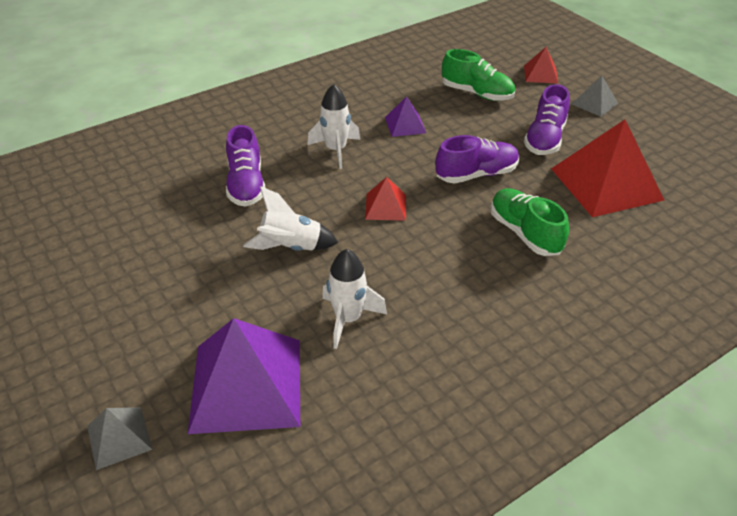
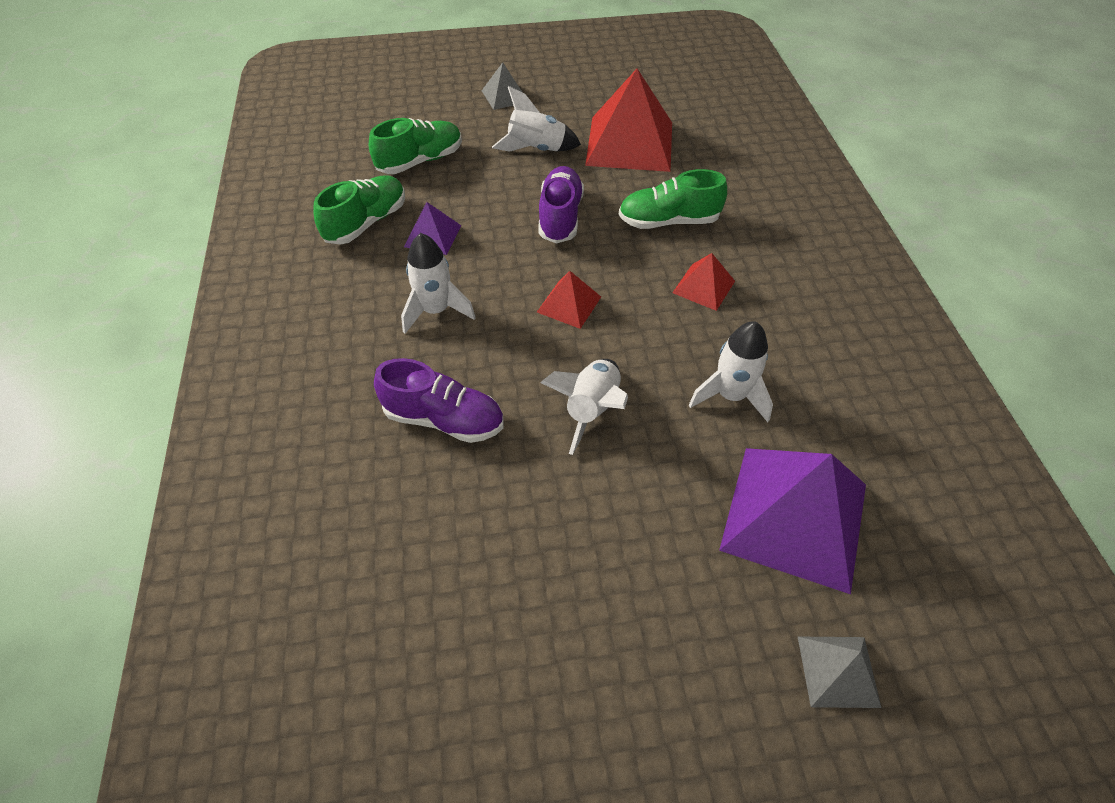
camera: 65 degrees left, 10 degrees up
(395, 95) = (366, 223): none -> green shoe
(541, 74) = (425, 106): red pyramid -> red pyramid (704, 286)
(545, 139) = (536, 149): purple shoe -> white rocket

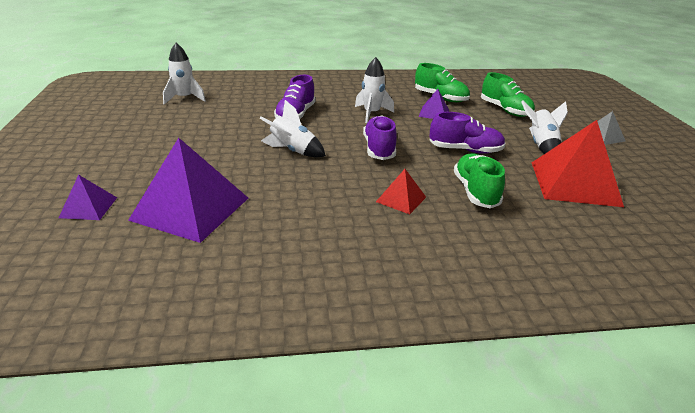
camera: 90 degrees right, 20 degrees down
(569, 304) = (379, 149): red pyramid -> purple shoe
(730, 396) = (293, 197): white rocket -> white rocket (184, 98)
(838, 671) = (88, 207): grey pyramid -> purple pyramid

